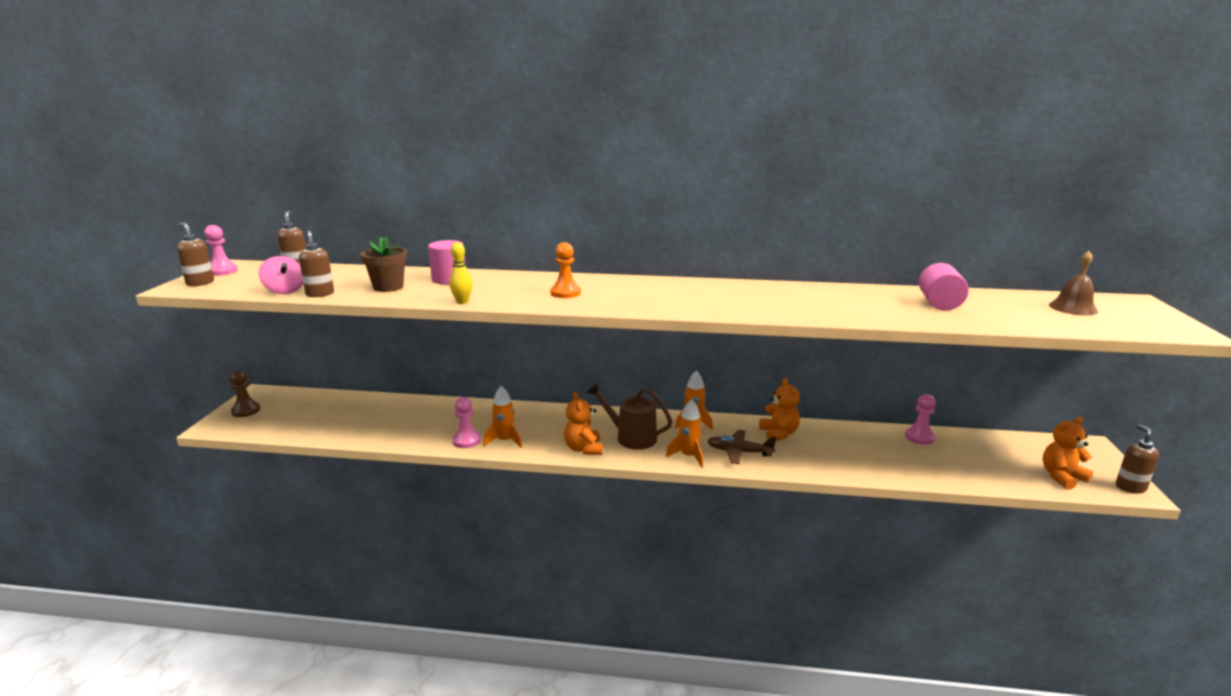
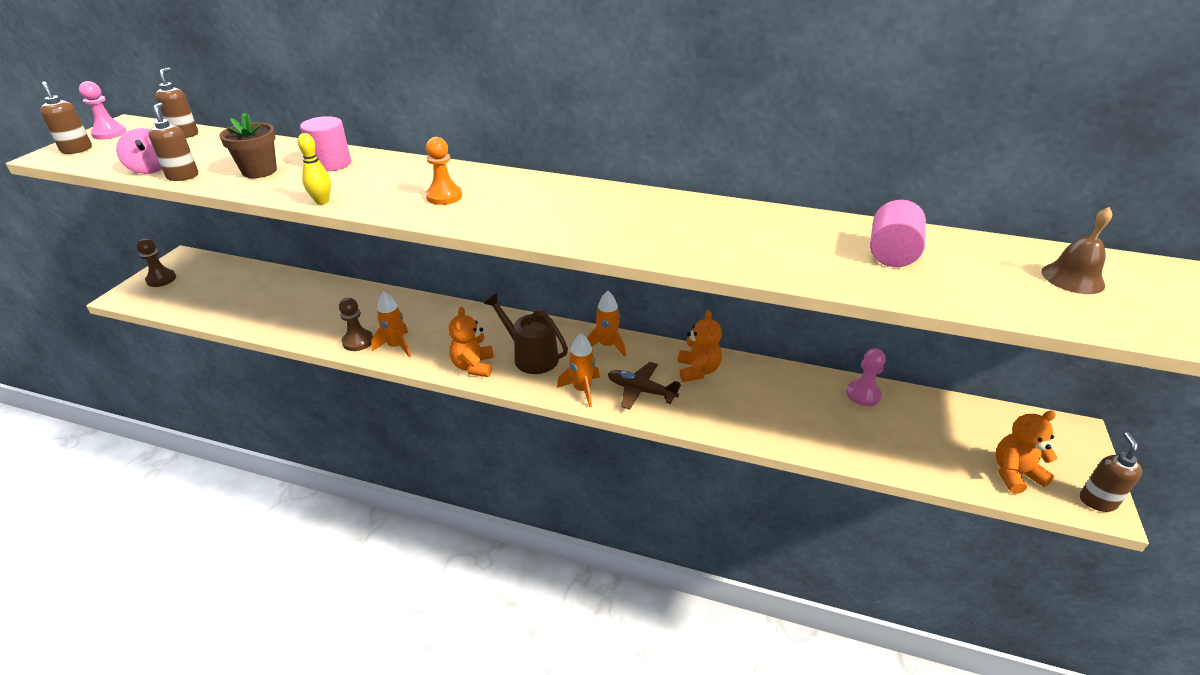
camera: 10 degrees right, 15 degrees up
(466, 440) = (358, 341): pink pawn -> brown pawn

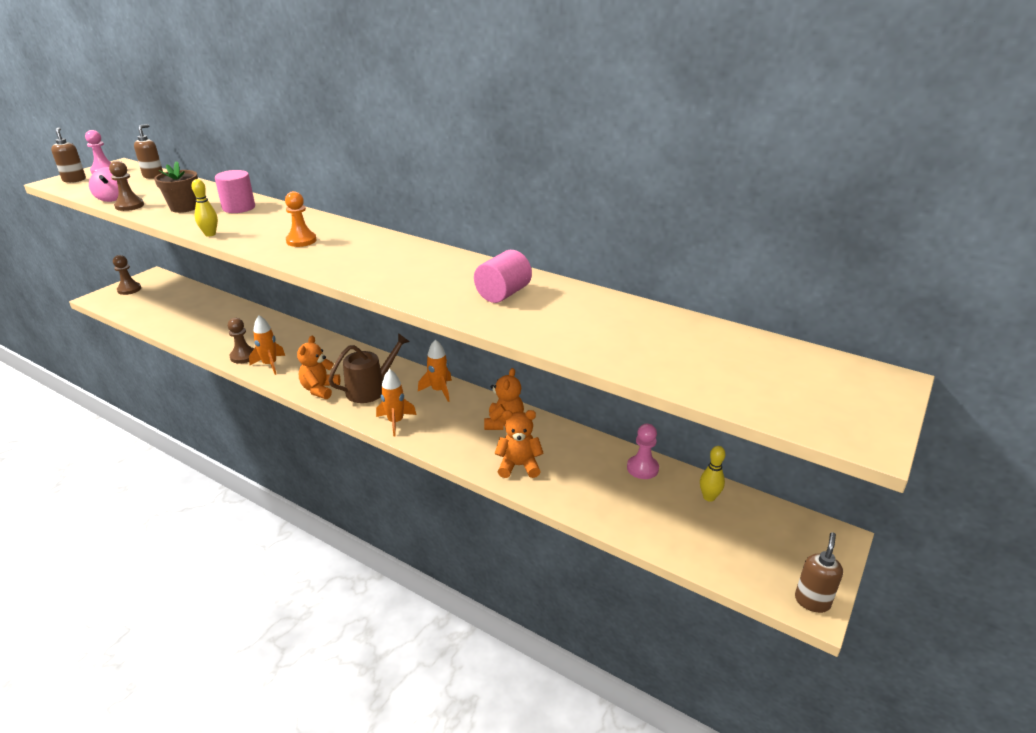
camera: 15 degrees right, 5 degrees down
(183, 176) = (129, 206): brown soap dispenser -> brown pawn
(531, 357) = (370, 389): brown watering can -> brown watering can turned 90 degrees clockwise
(641, 391) = (444, 431): brown plane -> none
(891, 254) = (628, 329): pink cylinder -> pink cylinder (503, 294)
(942, 413) = (709, 497): none -> yellow bowling pin
(1014, 474) = (744, 562): orange teddy bear -> orange teddy bear (519, 466)
(1073, 278) = (780, 371): brown bell -> none

